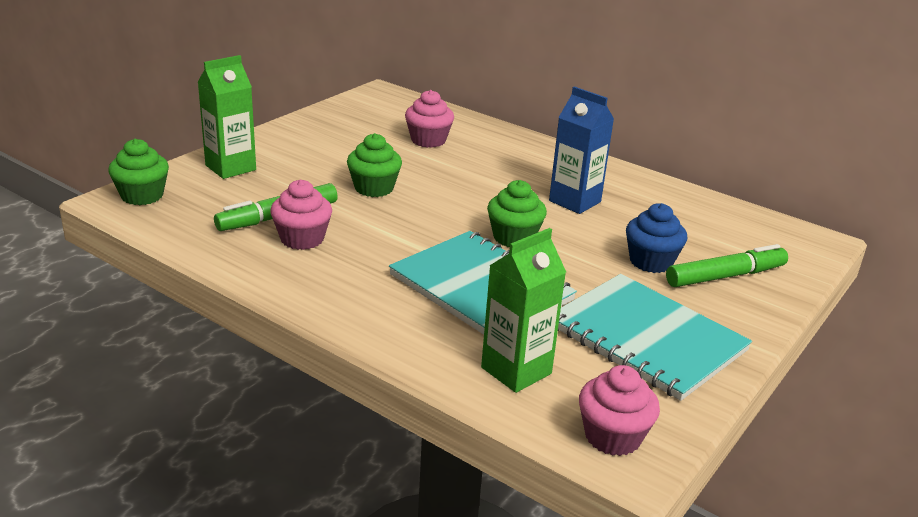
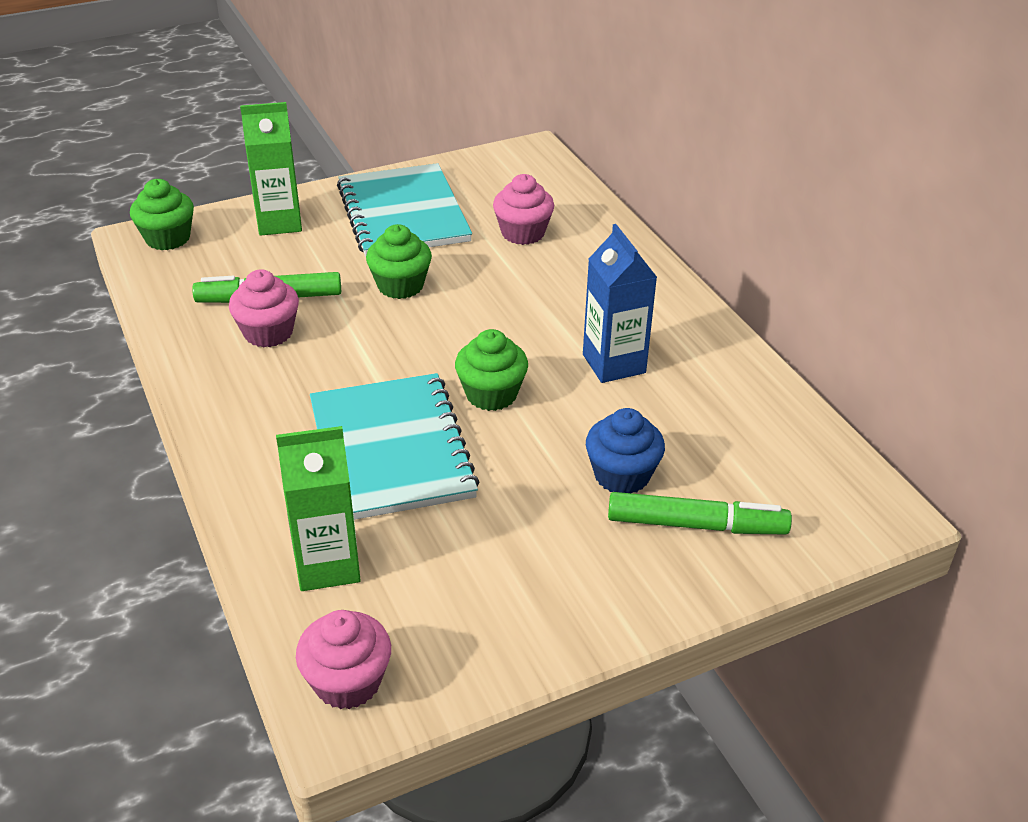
camera: 30 degrees right, 10 degrees up
(646, 338) = (509, 576): turquoise notebook -> turquoise notebook (403, 213)

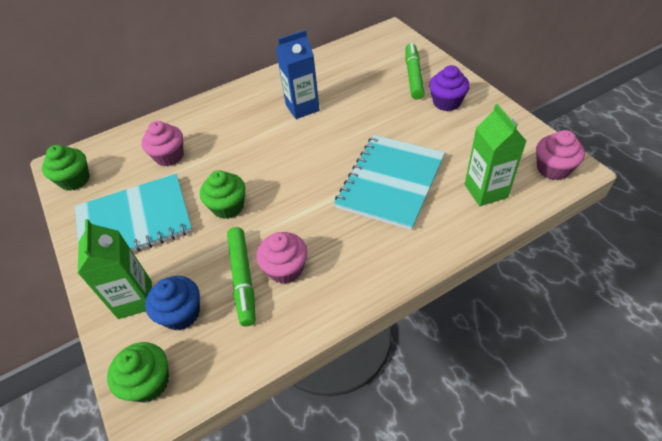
camera: 90 degrees left, 10 degrees up
(391, 449) = (390, 182): turquoise notebook -> turquoise notebook turned 45 degrees counterclockwise
(491, 394) = (335, 149): green cupcake -> green cupcake (75, 180)
(593, 561) = (446, 102): none -> purple cupcake
(622, 475) = (388, 98): blue cupcake -> blue cupcake (181, 313)

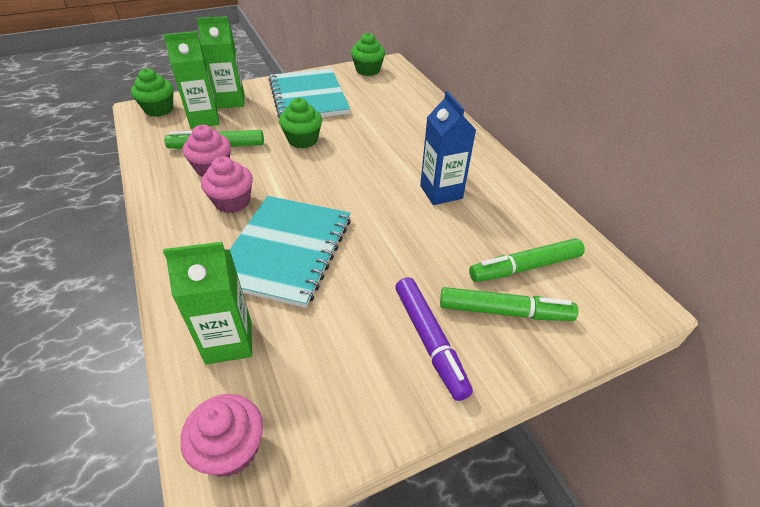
camera: 90 degrees right, 5 degrees down
(169, 156) = (382, 109): pink cupcake -> pink cupcake (232, 202)
(181, 313) = (204, 120): blue cupcake -> green carton
(374, 68) = (525, 267): none -> green marker
(390, 182) = (286, 250): turquoise notebook -> turquoise notebook turned 75 degrees clockwise
(446, 102) = (429, 341): purple cupcake -> purple marker

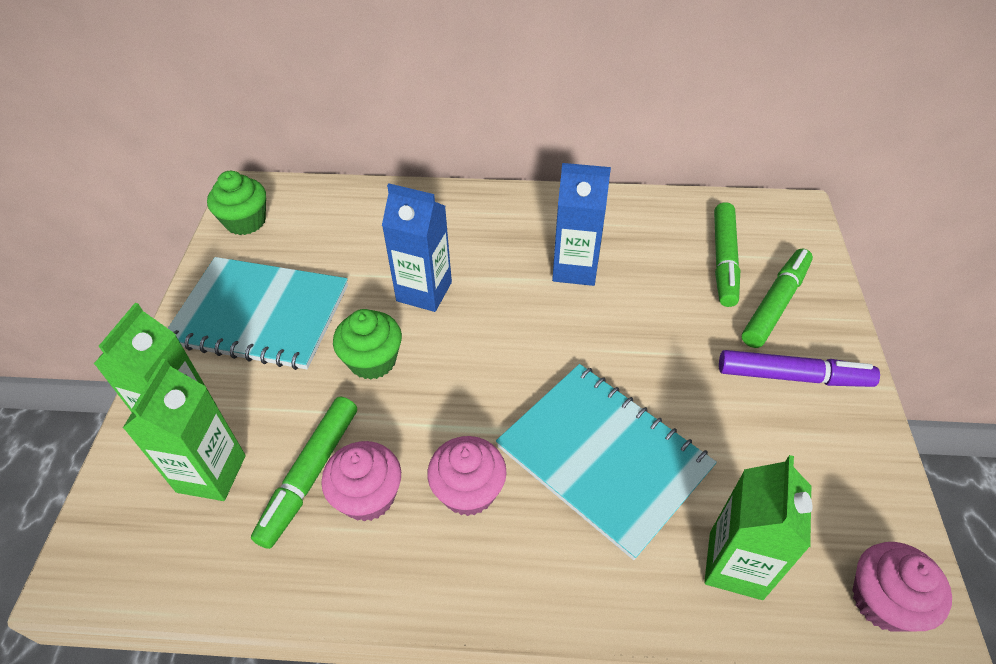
camera: 60 degrees left, 5 degrees up
(159, 109) = (112, 539): green cupcake -> none
(367, 140) = (424, 291): none -> blue carton

